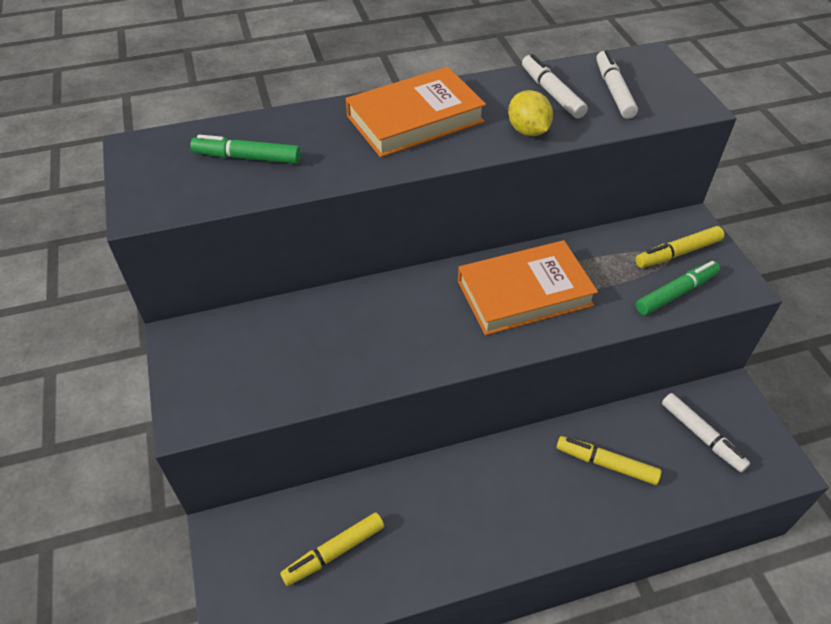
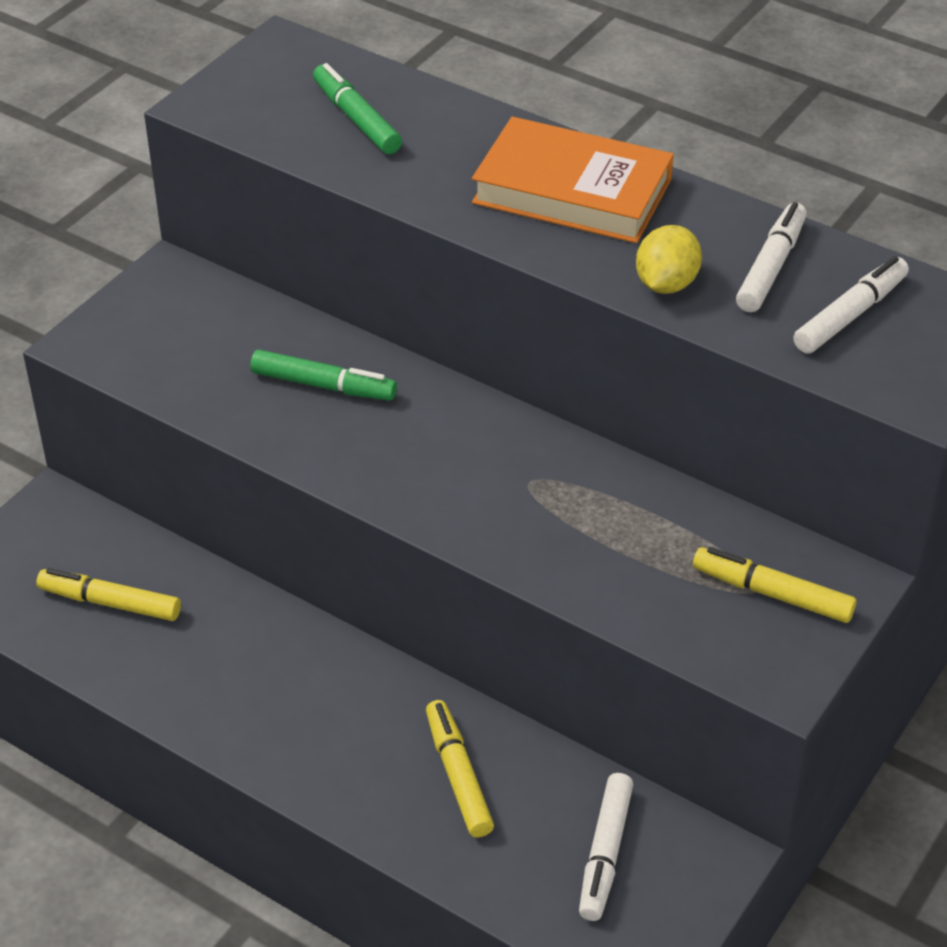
camera: 50 degrees right, 5 degrees down
(524, 293) = (528, 488): orange book -> none
(676, 293) = (692, 624): green marker -> green marker (323, 386)

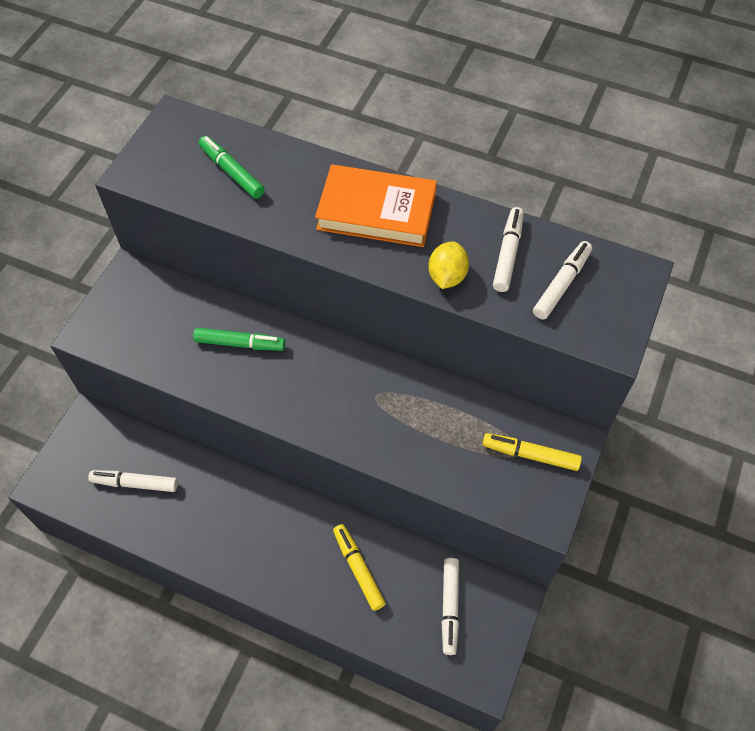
camera: 10 degrees left, 15 degrees up
(110, 602) = (135, 483): yellow marker -> white marker

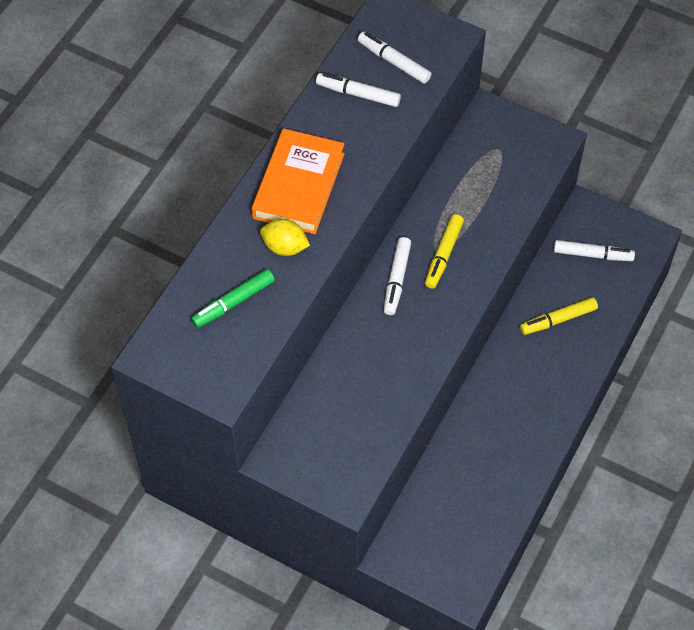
camera: 85 degrees left, 0 degrees up
(135, 483) = (466, 507): white marker -> white marker (396, 279)
(240, 344) = (372, 357): green marker -> none
(447, 276) = (378, 140): yellow lemon -> yellow lemon (285, 247)
(530, 454) = (500, 143): yellow marker -> yellow marker (443, 255)

